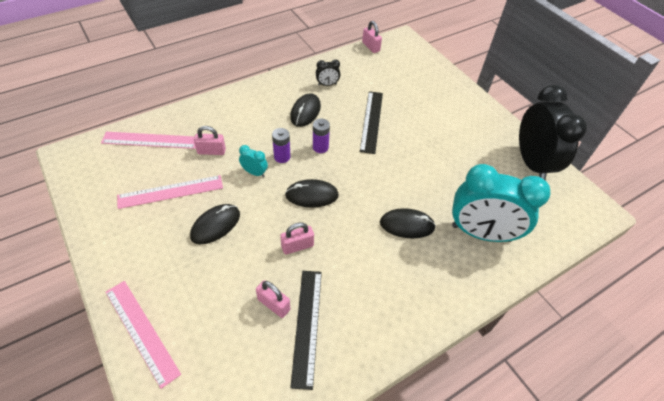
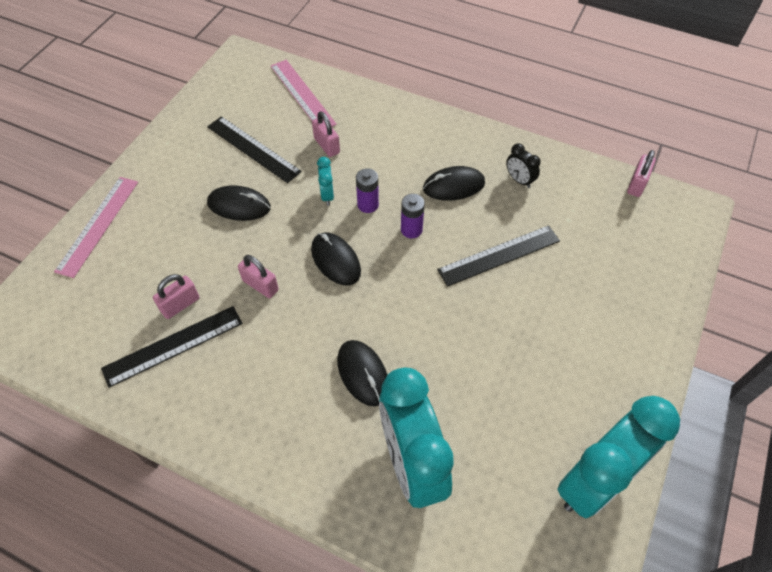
camera: 60 degrees right, 5 degrees up
(170, 192) = (253, 149): pink ruler -> black ruler
(274, 304) = (180, 305): pink padlock -> pink padlock turned 45 degrees clockwise
(532, 163) = (595, 481): black clock -> turquoise clock

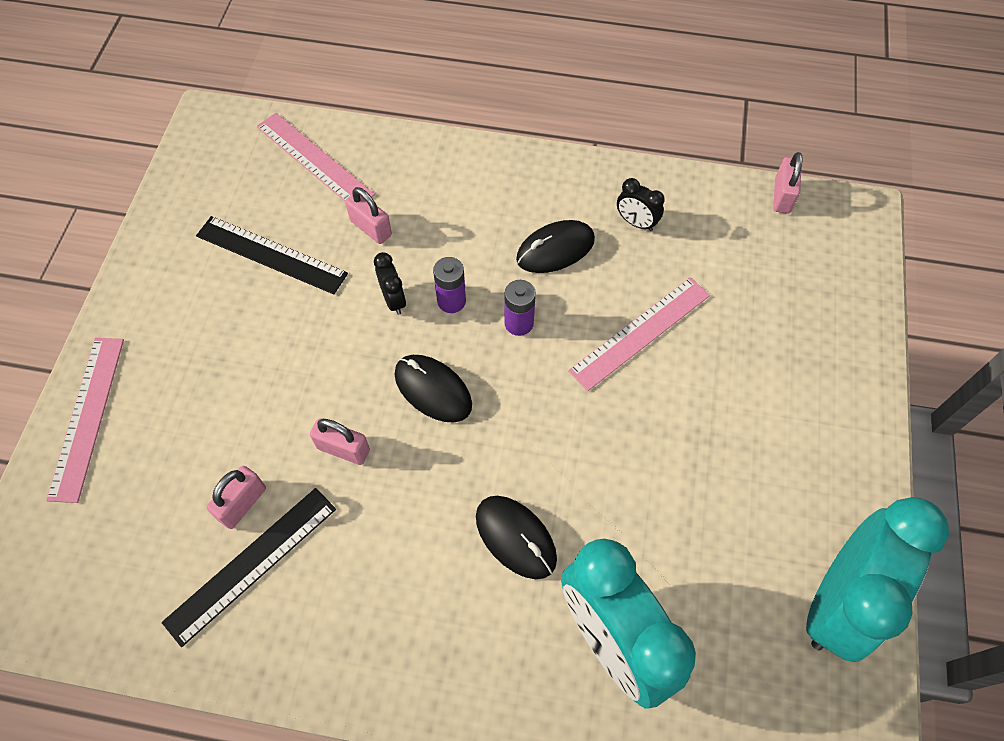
camera: 15 degrees left, 5 degrees up
(239, 205) = (278, 342): black mouse -> none
(327, 195) = (393, 300): turquoise clock -> black clock
(499, 255) = (640, 333): black ruler -> pink ruler

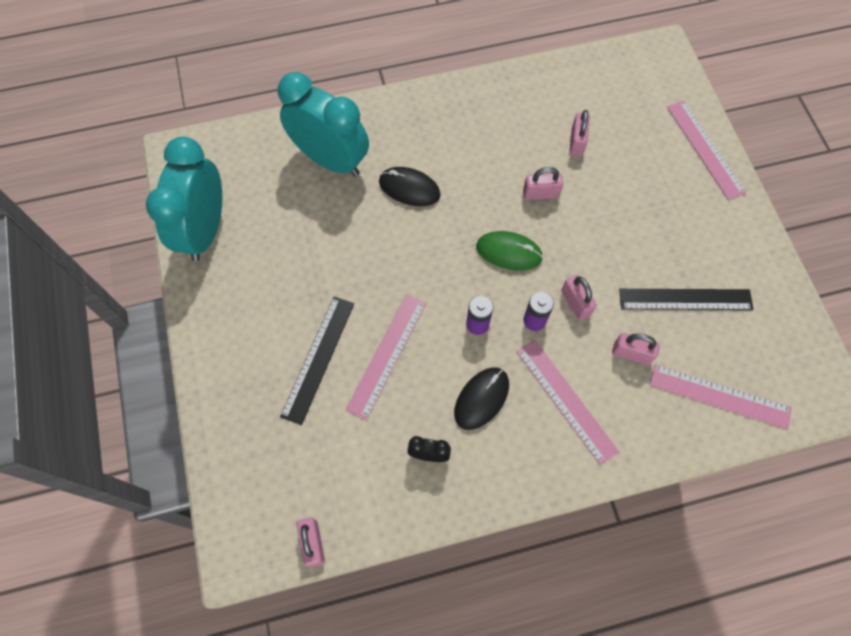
camera: 155 degrees right, 5 degrees up
(251, 564) = (548, 117): black ruler -> black ruler (318, 358)
(393, 300) = (575, 303): black clock -> pink padlock
(433, 390) = (509, 252): black mouse -> green mouse
(468, 214) = (566, 400): none -> pink ruler

